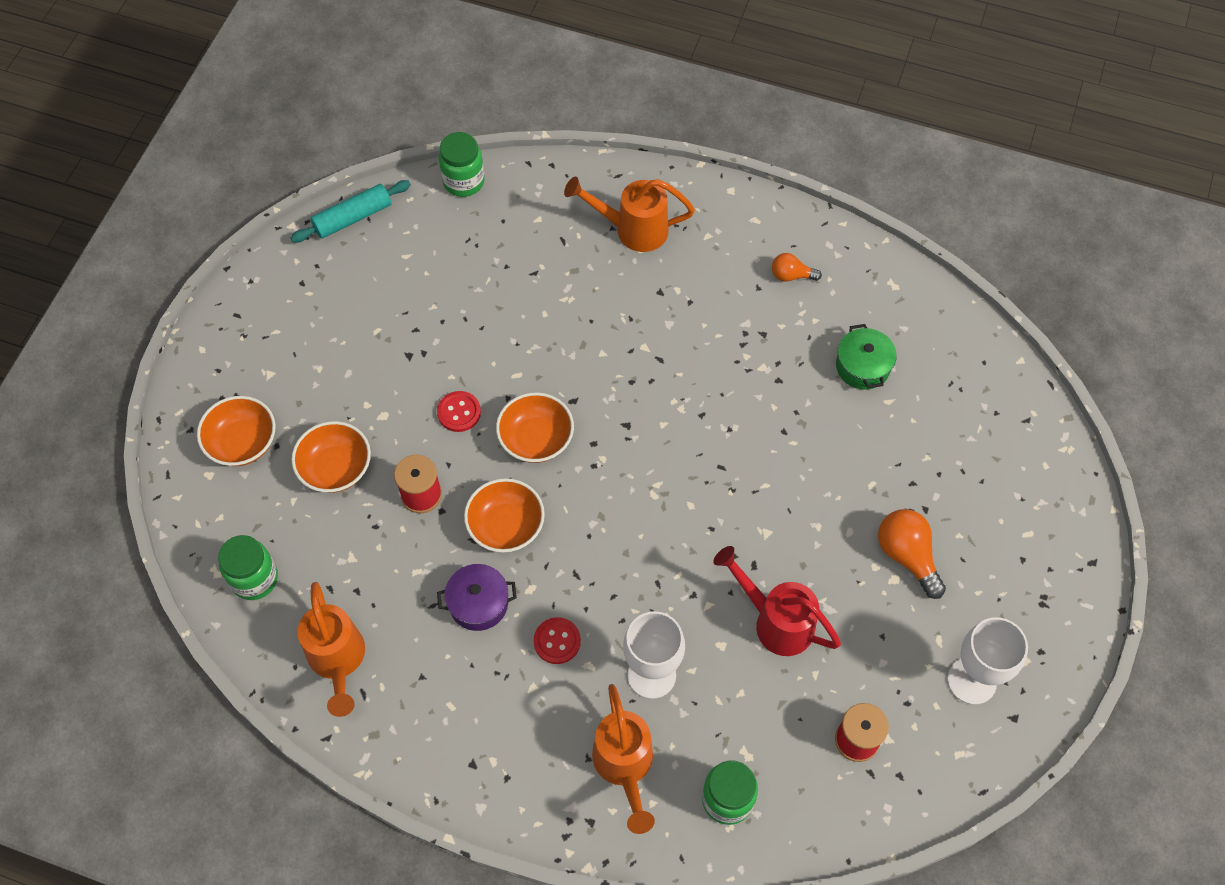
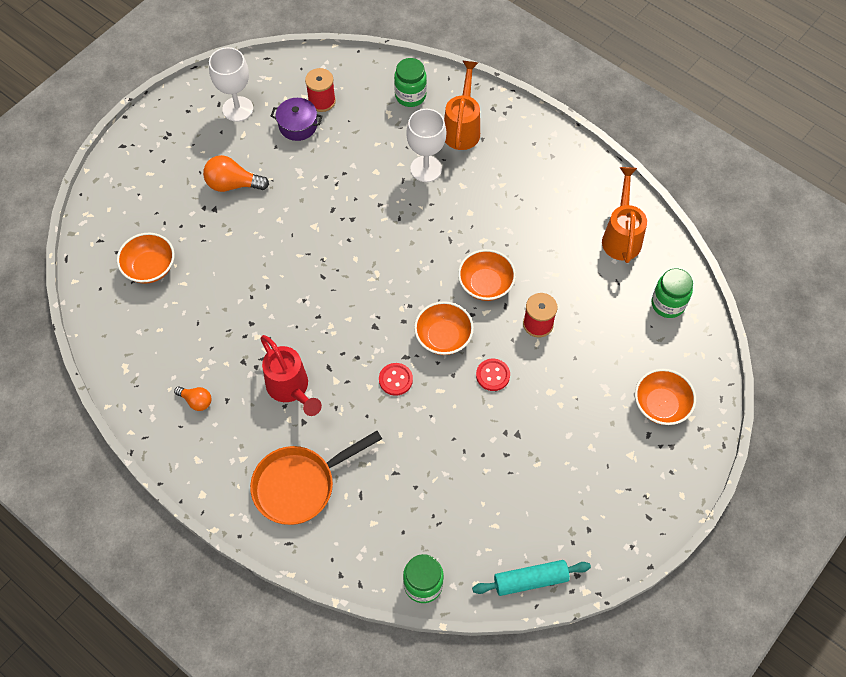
camera: 160 degrees left, 0 degrees up
(336, 468) = (595, 362): orange bowl -> orange bowl (150, 267)
(478, 603) = (520, 242): purple pot -> purple pot (298, 125)
(557, 641) = (477, 204): red button -> red button (395, 380)
(632, 229) = (300, 485): orange watering can -> orange pan
(775, 621) = (336, 174): red watering can -> red watering can (291, 389)
(862, 366) = (186, 313): green pot -> none
(907, 556) = (233, 184): orange light bulb -> orange light bulb turned 105 degrees clockwise

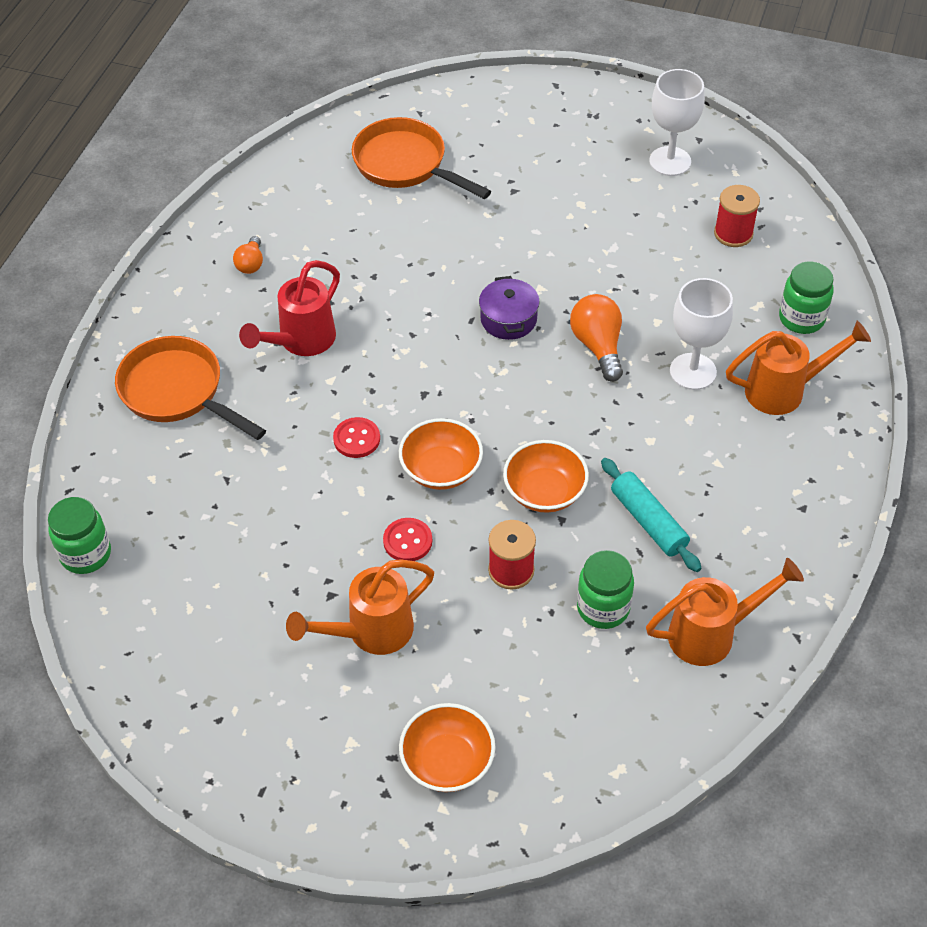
camera: 70 degrees right, 10 degrees down
(150, 267) = (405, 165): orange bowl -> orange pan
(233, 184) = (557, 194): orange light bulb -> orange light bulb (598, 346)
(298, 125) = (680, 223): purple pot -> purple pot (508, 319)
(530, 580) = (125, 670): turquoise rolling pin -> turquoise rolling pin (648, 521)
(555, 419) = (370, 632): none -> orange watering can
(668, 304) = (624, 727): green jar -> green jar (603, 608)

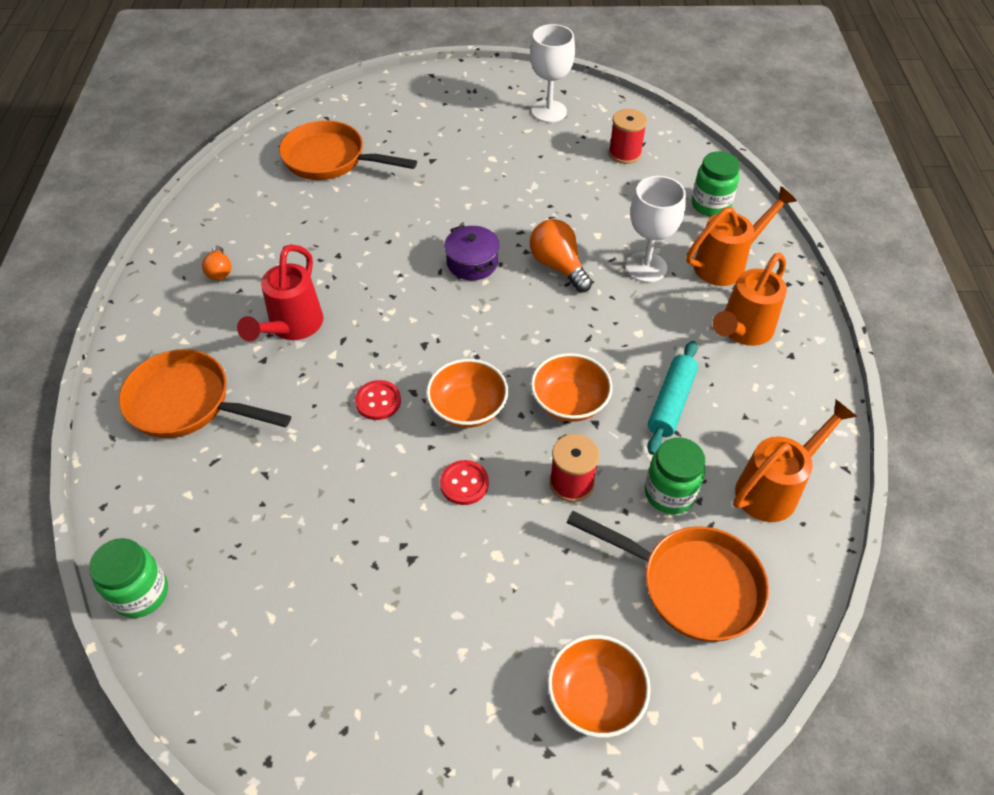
camera: 20 degrees left, 0 degrees up
(370, 632) = (464, 585): orange watering can -> orange watering can (742, 331)
(582, 696) = (691, 584): none -> orange pan
(648, 521) = (671, 403): turquoise rolling pin -> turquoise rolling pin turned 75 degrees clockwise

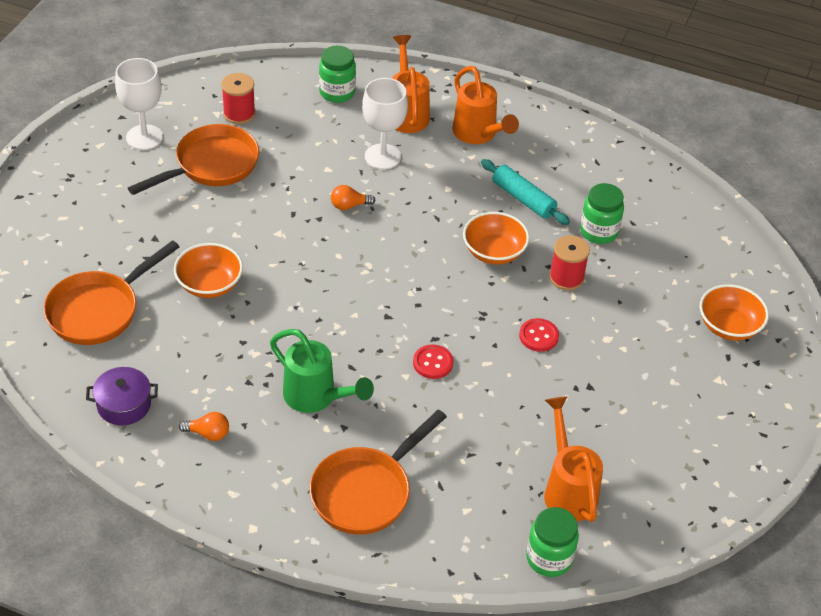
camera: 70 degrees left, 5 degrees down
(292, 328) = (316, 398): red watering can -> green watering can
(468, 408) = (469, 311): orange bowl -> orange bowl (209, 284)
(472, 263) = (311, 256): purple pot -> purple pot (124, 405)
(558, 266) = (349, 205): orange light bulb -> orange light bulb, size x0.60
(691, 584) = (671, 250): orange pan -> orange pan (211, 165)
(775, 488) = (618, 180): orange watering can -> orange watering can (567, 489)

